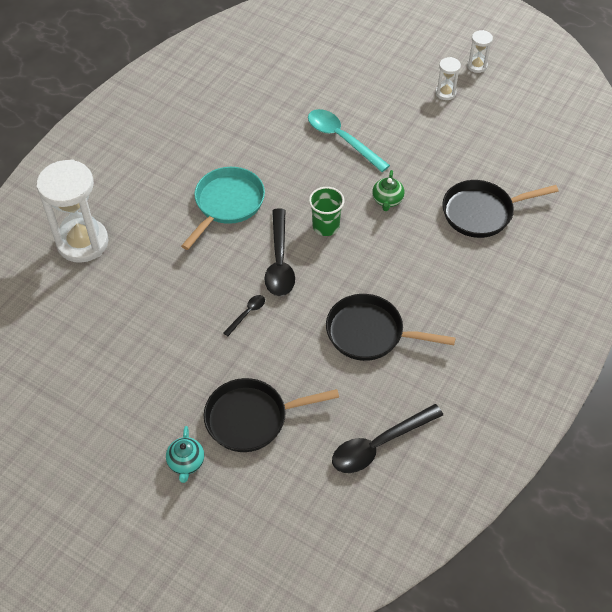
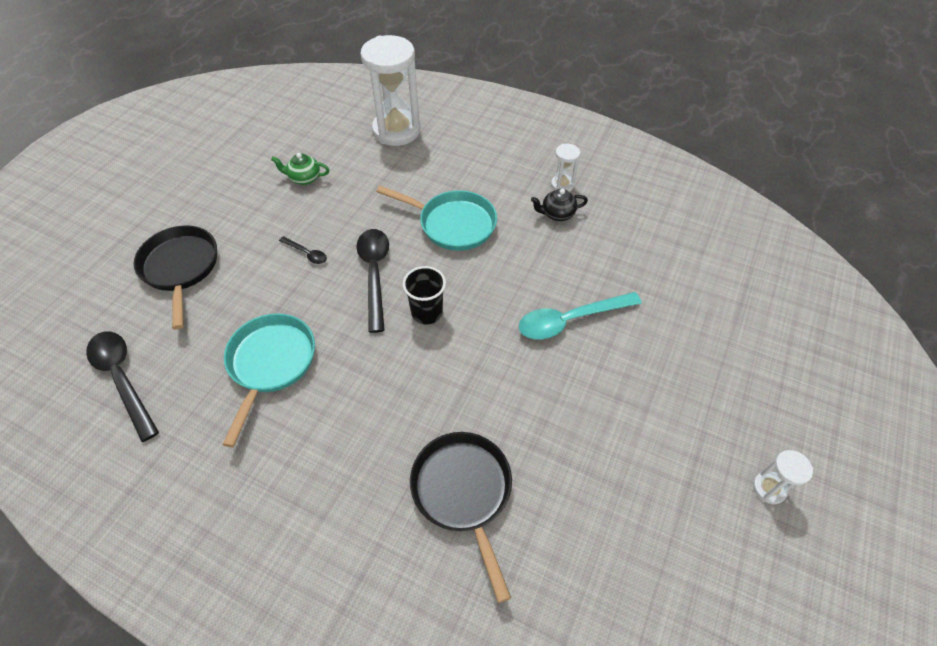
camera: 85 degrees right, 0 degrees up
(186, 462) = (144, 226): turquoise teapot -> none
(227, 132) = (557, 214): none -> black teapot
(279, 261) = (374, 274): black spoon -> black spoon turned 90 degrees clockwise
(326, 226) = (427, 312): green cup -> black cup
(342, 139) = (570, 320): turquoise spoon -> turquoise spoon turned 150 degrees counterclockwise
(370, 333) = (271, 363): black pan -> turquoise pan
(387, 200) = (474, 374): green teapot -> green teapot (304, 178)
(445, 93) = (692, 442): white hourglass -> white hourglass (562, 185)

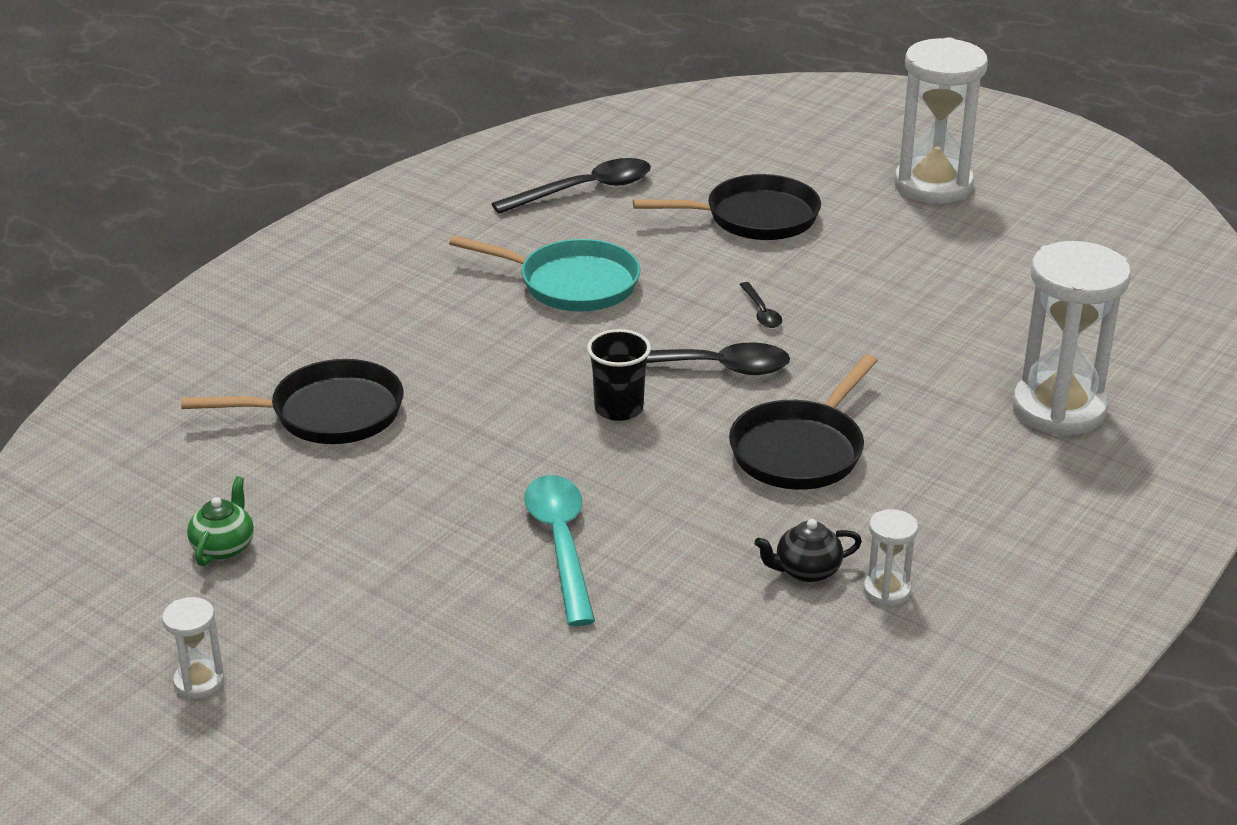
camera: 100 degrees right, 20 degrees down
(148, 183) = (933, 185): none -> white hourglass
(304, 178) = (931, 312): green teapot -> green teapot (224, 547)
(306, 253) = (761, 312): black spoon -> black spoon turned 60 degrees counterclockwise
(453, 224) = (800, 450): turquoise pan -> black pan
(557, 214) = (806, 571): black teapot -> black teapot turned 105 degrees counterclockwise

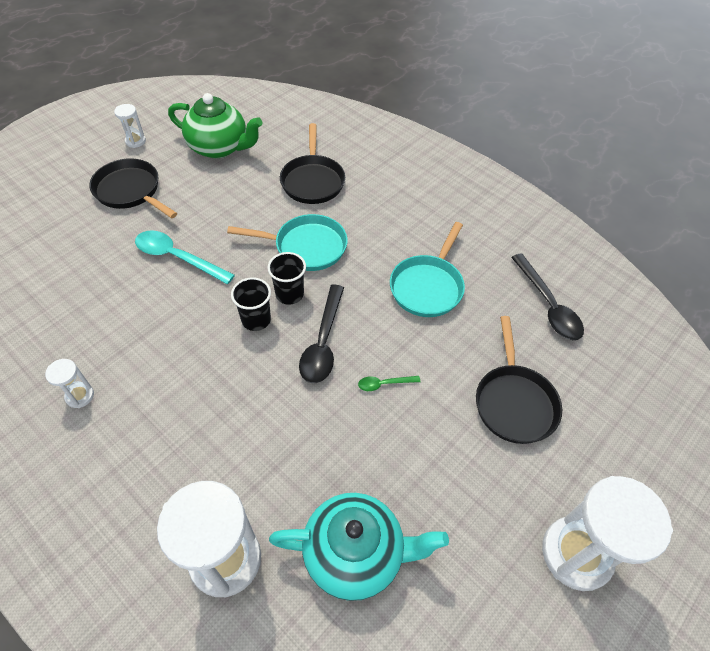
camera: 95 degrees right, 20 degrees up
(224, 547) = (219, 147): green teapot -> green teapot, size x2.16
(507, 403) = (306, 247): none -> turquoise pan
(561, 544) = (178, 257): turquoise spoon -> turquoise spoon turned 150 degrees counterclockwise
(681, 435) = (256, 320): none -> black cup
(761, 312) = (384, 384): black spoon -> green spoon
(800, 450) = (225, 378): black pan -> black pan (130, 191)
(806, 571) = (113, 359): black teapot -> none
(1003, 319) = (355, 553): none -> turquoise teapot

